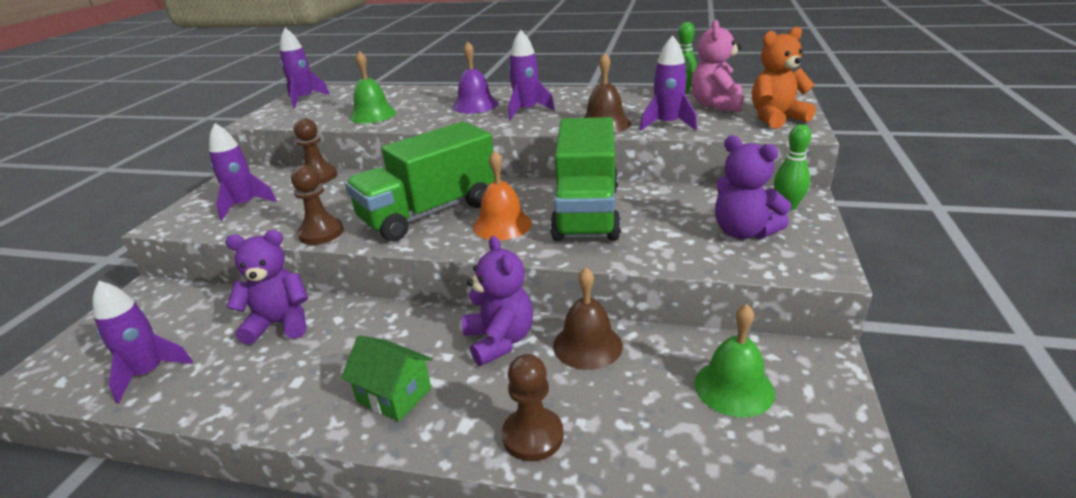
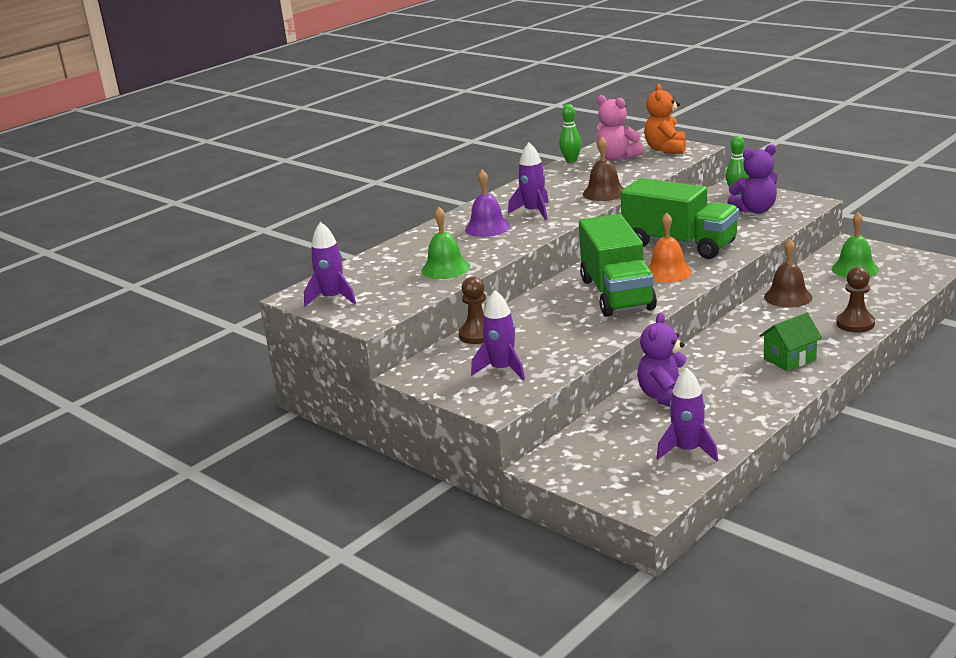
camera: 60 degrees left, 5 degrees down
(321, 233) = (605, 336): brown pawn -> none
(499, 341) = (760, 321): purple teddy bear -> none
(667, 124) = (633, 177): purple rocket -> none

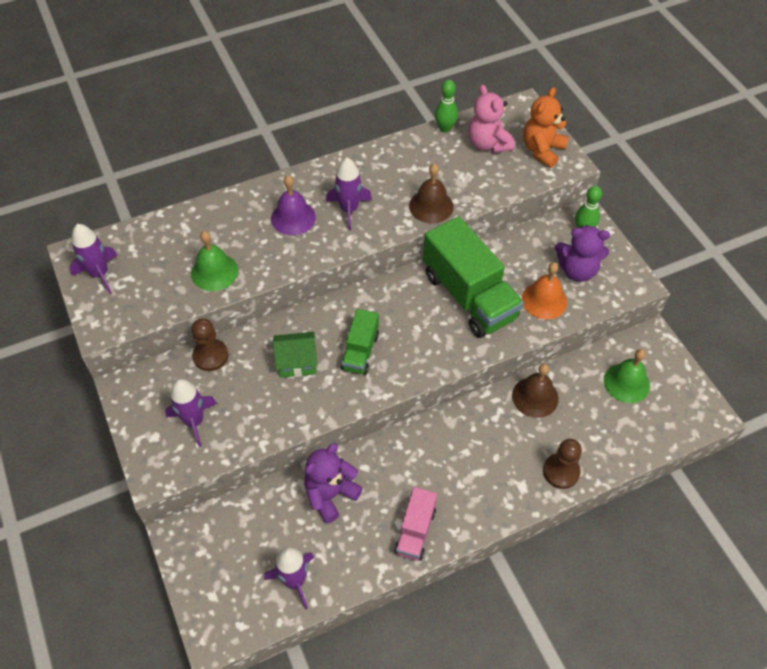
camera: 20 degrees right, 30 degrees up
(616, 294) = (360, 351): green truck -> green truck, size x0.52
(667, 272) = (426, 338): orange bell -> orange bell (544, 300)
(767, 390) = (415, 531): none -> pink truck
(789, 359) = (466, 495): green house -> green house (297, 362)

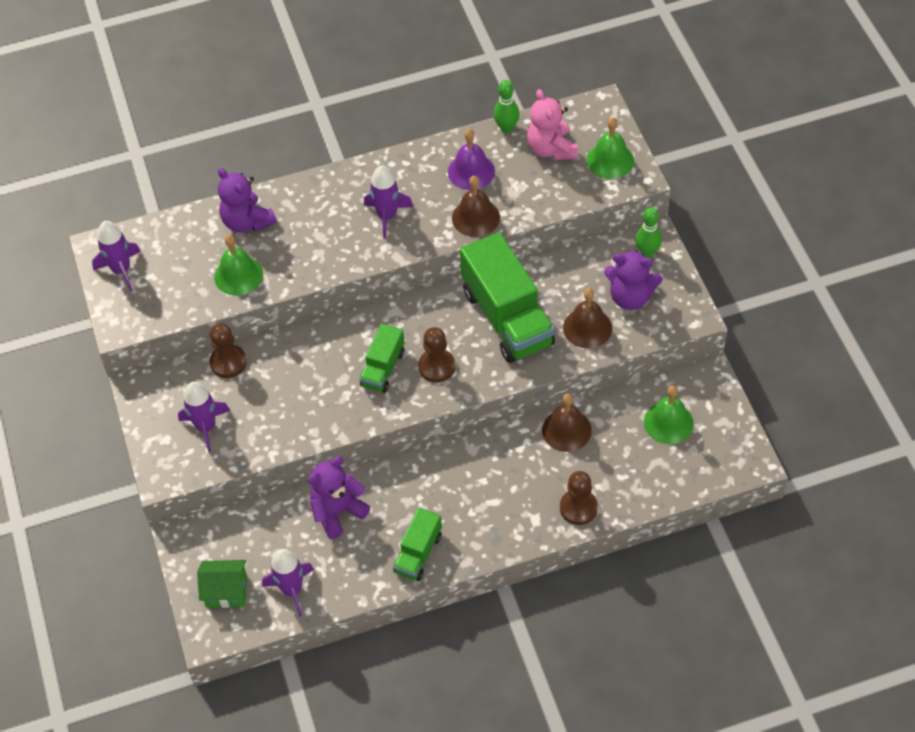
camera: 10 degrees right, 0 degrees up
(218, 222) = (247, 222): none -> purple teddy bear
(293, 218) = (326, 221): purple bell -> purple bell (471, 171)
(297, 362) = (316, 375): green house -> green house (226, 591)
(411, 346) = (437, 366): none -> brown pawn
(415, 531) = (418, 553): pink truck -> green truck
(542, 150) = (610, 160): orange teddy bear -> green bell
(544, 300) = (587, 327): orange bell -> brown bell

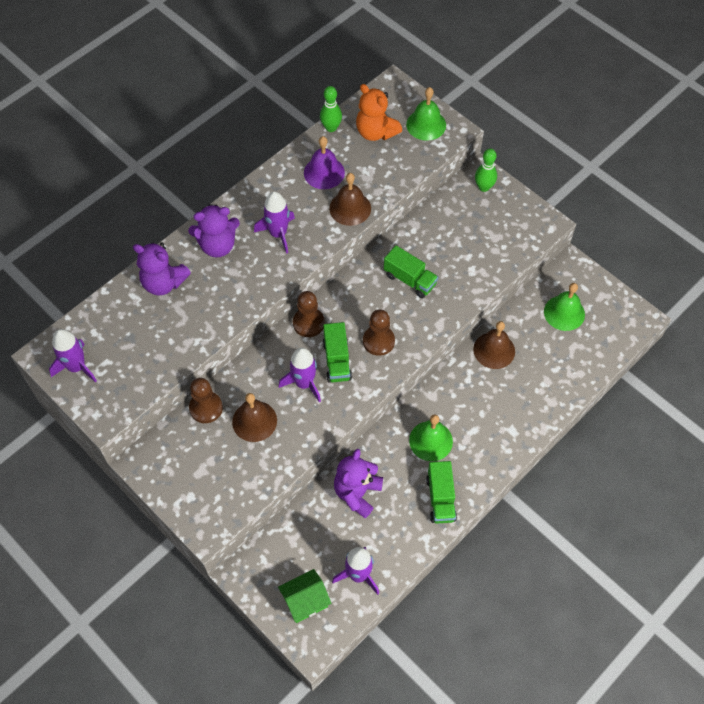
camera: 30 degrees left, 5 degrees up
(206, 427) = (219, 471): purple rocket -> purple rocket (304, 383)
(238, 275) = (183, 331): green bell -> green bell (431, 441)
(507, 318) = (410, 280): green truck -> green truck, size x0.52
(551, 149) = (376, 132): pink teddy bear -> orange teddy bear
(578, 508) = (539, 407): brown pawn -> brown pawn (308, 323)
(587, 327) = (475, 263): brown bell -> brown bell (254, 421)
(630, 297) = (492, 227): purple teddy bear -> purple teddy bear (217, 245)

